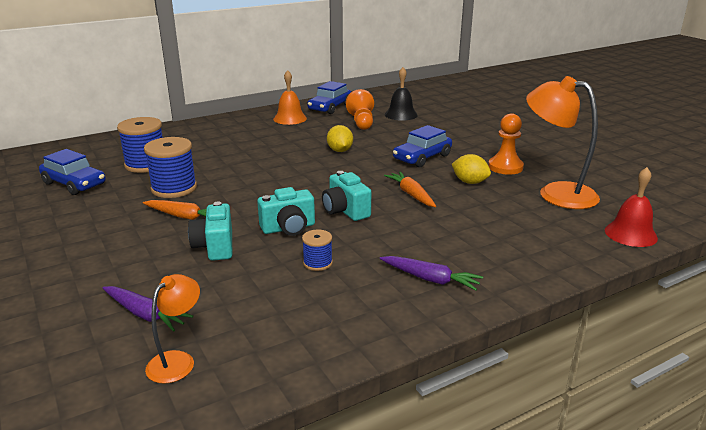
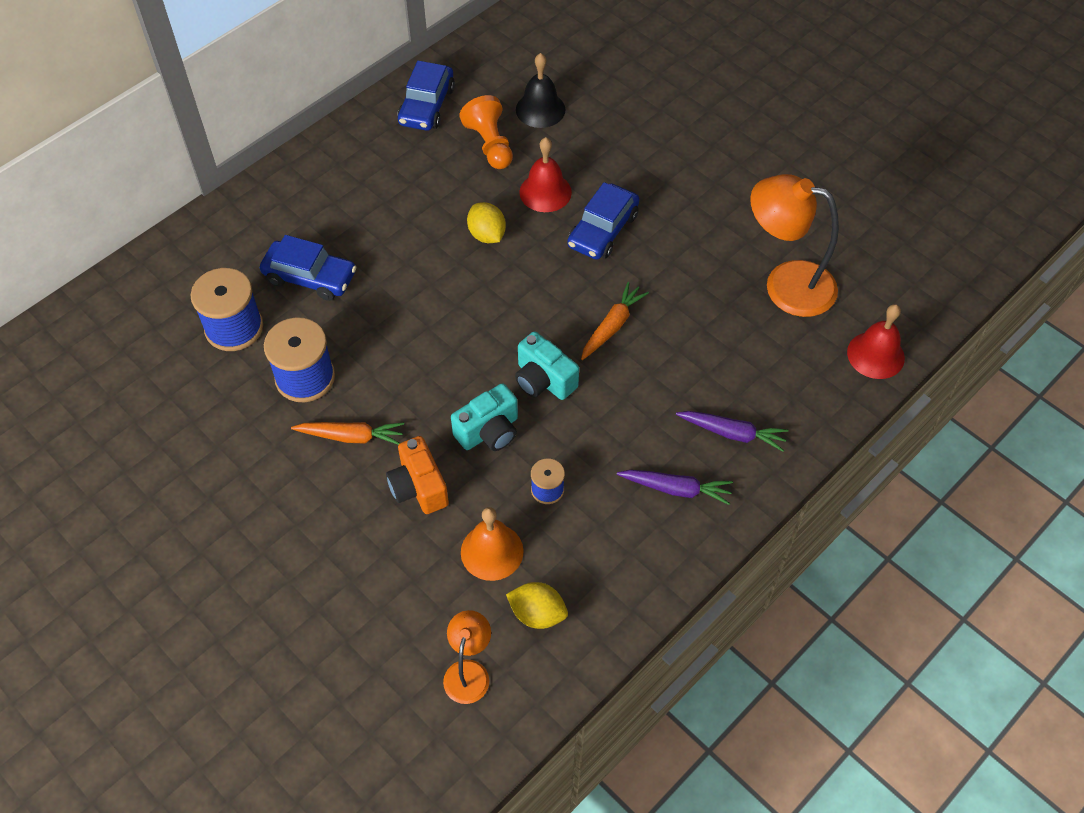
camera: 15 degrees left, 30 degrees up
(74, 184) = (164, 396): blue car -> blue car (310, 277)
(145, 314) = (401, 617): purple carrot -> purple carrot (732, 433)
(215, 247) = (418, 487): turquoise camera -> orange camera
(290, 118) = (380, 154): orange bell -> orange bell (492, 551)
(389, 140) = (545, 192): none -> red bell
(411, 194) = (612, 326): orange carrot -> orange carrot turned 75 degrees clockwise
(469, 182) = (677, 281): yellow lemon -> yellow lemon (537, 614)
(505, 167) = (715, 233): orange pawn -> none

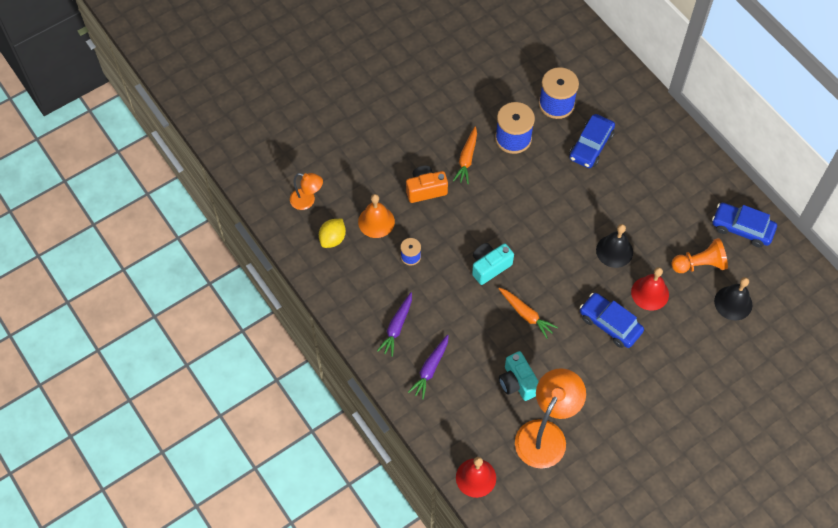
camera: 100 degrees right, 5 degrees up
(487, 235) = (614, 251): yellow lemon -> black bell
(489, 431) = (457, 231): turquoise camera -> turquoise camera (517, 382)

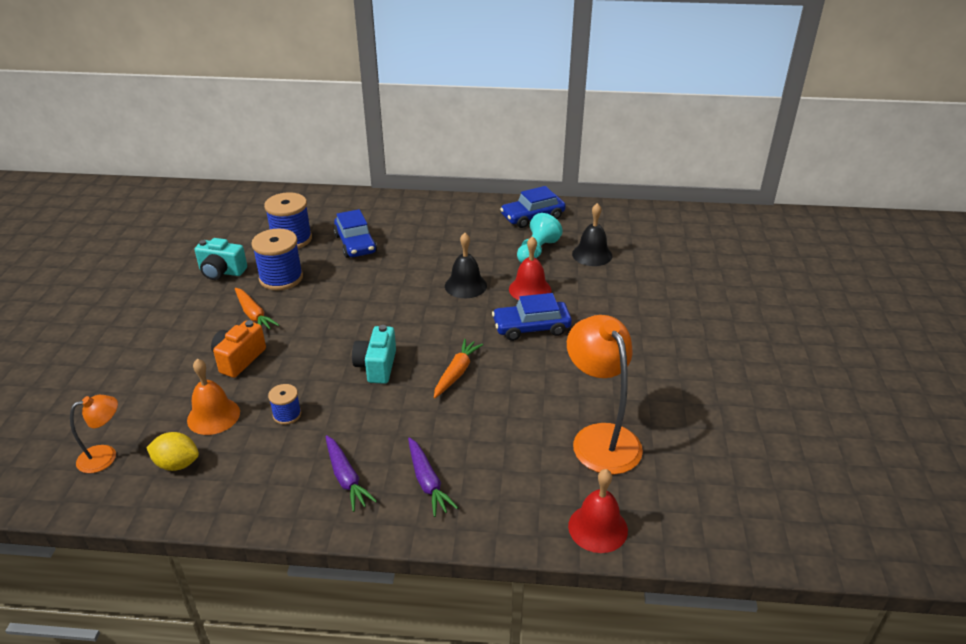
camera: 50 degrees left, 25 degrees down
(333, 239) = (177, 464): yellow lemon -> yellow lemon turned 60 degrees counterclockwise
(517, 382) = (521, 423): turquoise camera -> turquoise camera (221, 272)
(526, 314) = (456, 373): orange carrot -> orange carrot turned 60 degrees counterclockwise
(699, 264) = (536, 251): orange pawn -> turquoise pawn

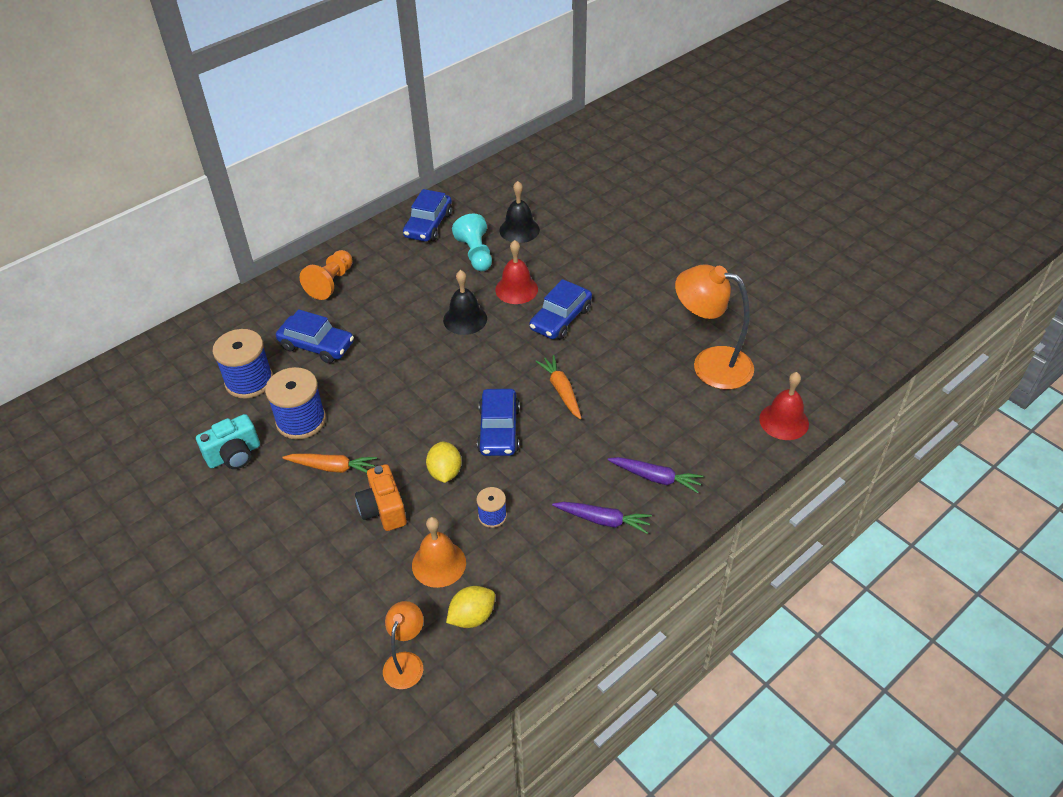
camera: 45 degrees left, 10 degrees up
(305, 366) = (445, 472): none -> yellow lemon
(376, 366) = (499, 430): turquoise camera -> blue car
(419, 215) = (331, 283): none -> orange pawn

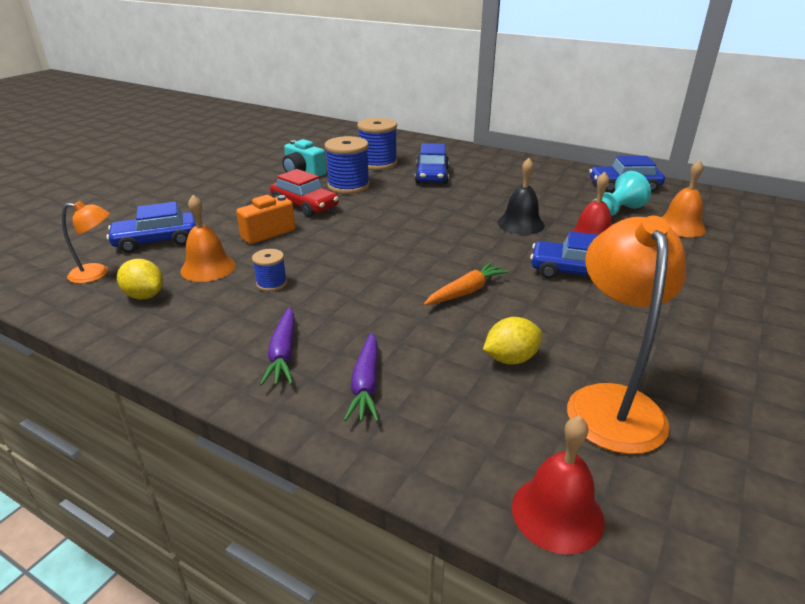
camera: 70 degrees right, 15 degrees down
(331, 283) = (505, 167): orange pawn -> none
(332, 467) = (305, 205): orange carrot -> red car
(445, 472) = (318, 250): yellow lemon -> yellow lemon (510, 359)
(499, 430) = (386, 266): blue car -> blue car (157, 241)
(519, 230) = (680, 226): black bell -> orange bell

